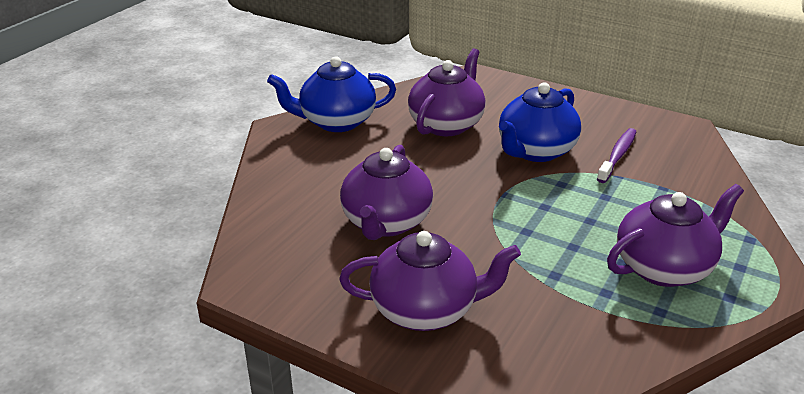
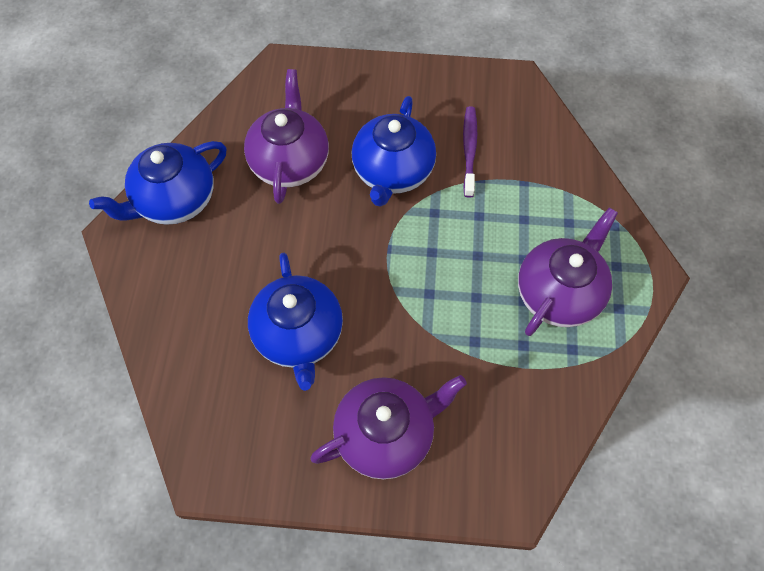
camera: 25 degrees left, 30 degrees up
(386, 223) = (299, 335): purple teapot -> blue teapot

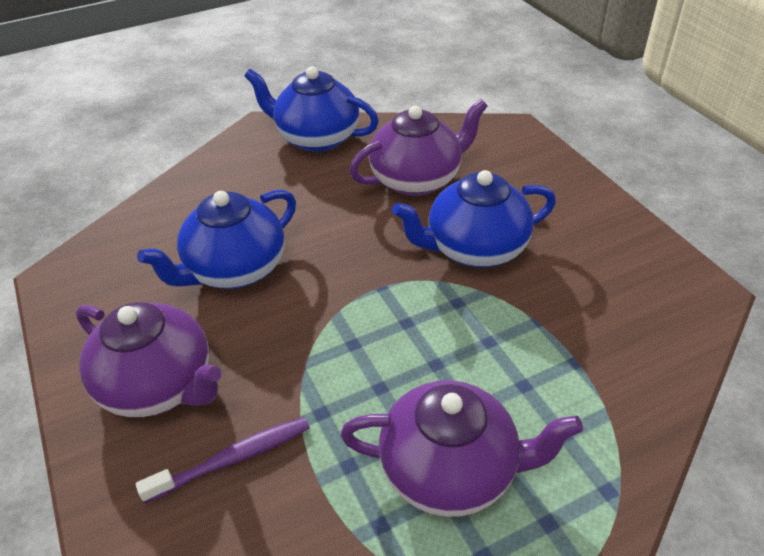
camera: 60 degrees right, 20 degrees down
(469, 150) = (565, 294): purple toothbrush -> purple toothbrush (232, 459)

